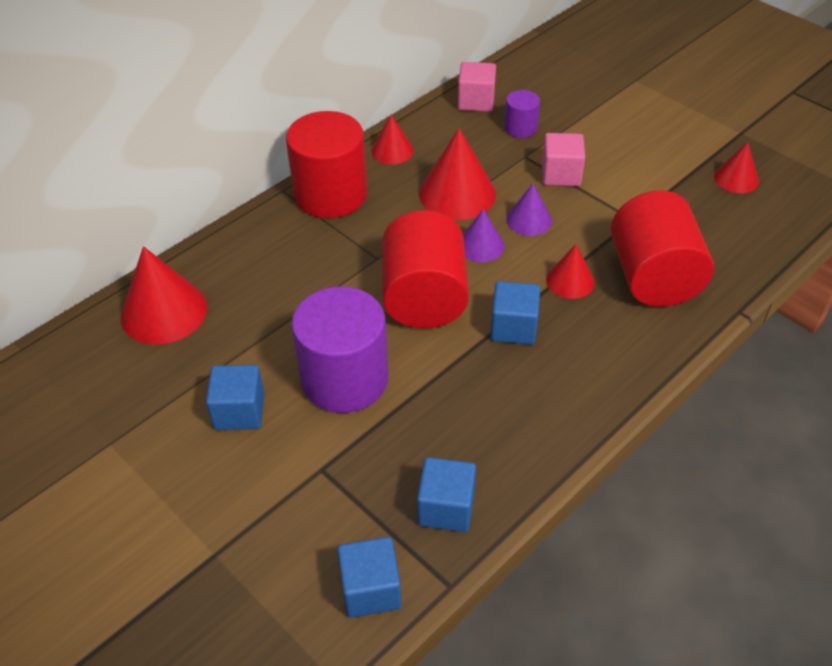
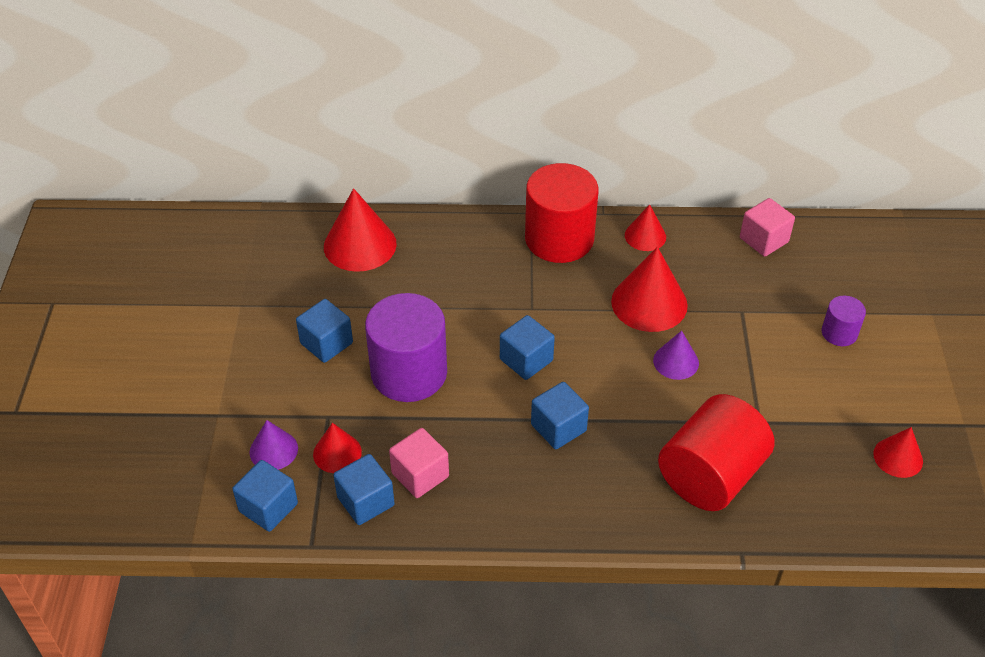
camera: 45 degrees right, 0 degrees up
(424, 298) = (526, 360): red cylinder -> blue cube
(481, 245) = (614, 353): purple cone -> purple cone (273, 450)
(520, 128) = (770, 286): purple cylinder -> purple cylinder (839, 333)
(561, 174) = (750, 345): pink cube -> pink cube (420, 475)
(570, 281) = (643, 428): red cone -> red cone (337, 453)

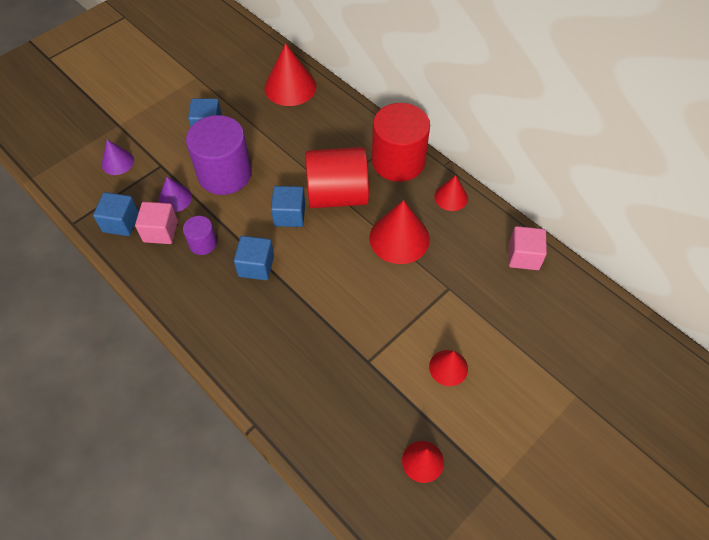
camera: 45 degrees right, 10 degrees up
(268, 507) = (80, 188): blue cube -> none
(337, 453) = (141, 187): red cone -> red cone (448, 367)
(676, 361) = (368, 284): purple cone -> purple cone (175, 198)
(710, 475) = (298, 366): red cylinder -> red cylinder (337, 195)
(839, 333) = (493, 353): purple cylinder -> purple cylinder (203, 243)

